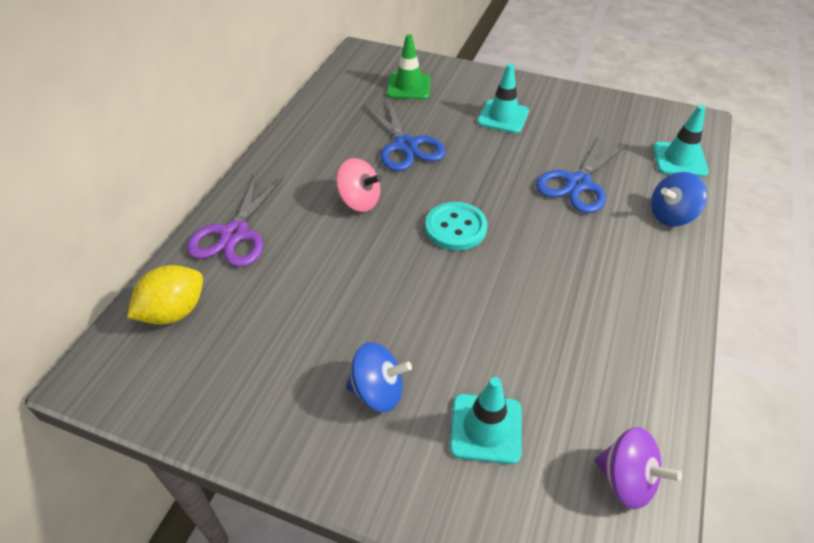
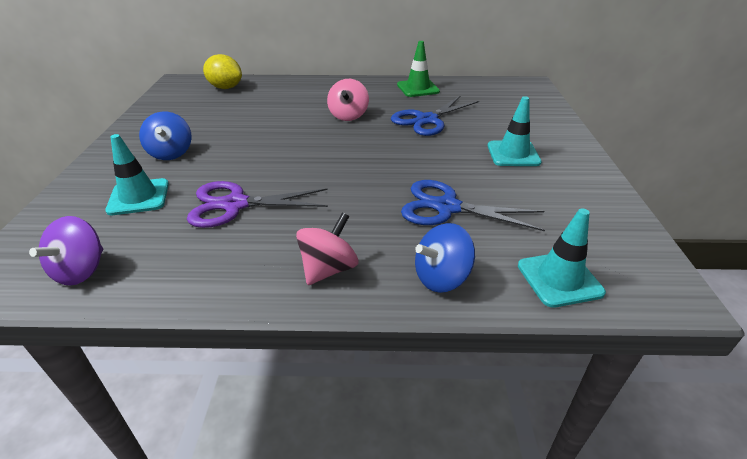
camera: 70 degrees right, 10 degrees down
(234, 234) = (294, 88): purple scissors -> purple scissors (235, 204)
(408, 86) = (507, 108): green traffic cone -> green traffic cone (418, 88)
(455, 228) = (341, 155): turquoise button -> none
(652, 278) = (328, 269): none -> pink spinning top
(671, 215) = (441, 277): blue spinning top -> blue spinning top turned 75 degrees counterclockwise

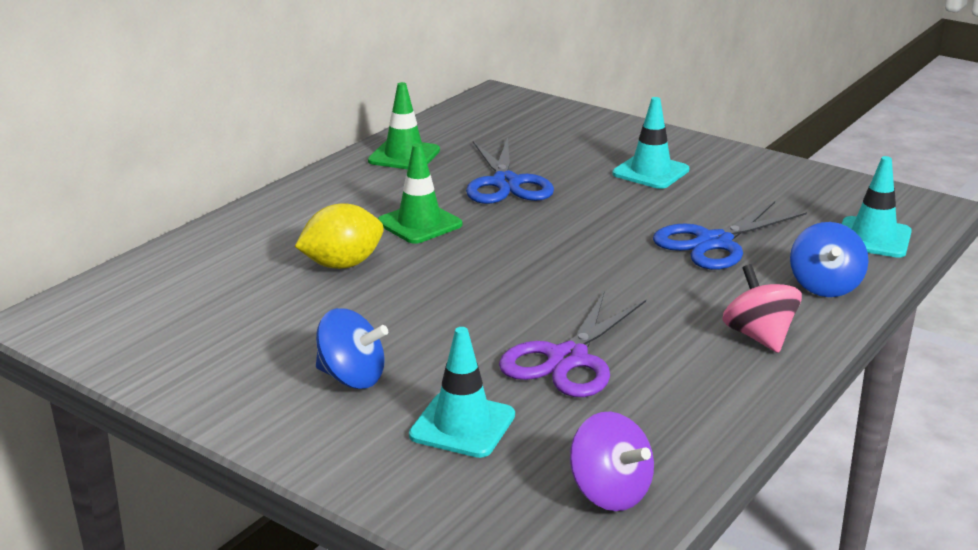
camera: 55 degrees left, 10 degrees down
(225, 87) = (156, 284): yellow lemon -> yellow lemon (342, 264)
(348, 116) = (419, 224): pink spinning top -> green traffic cone

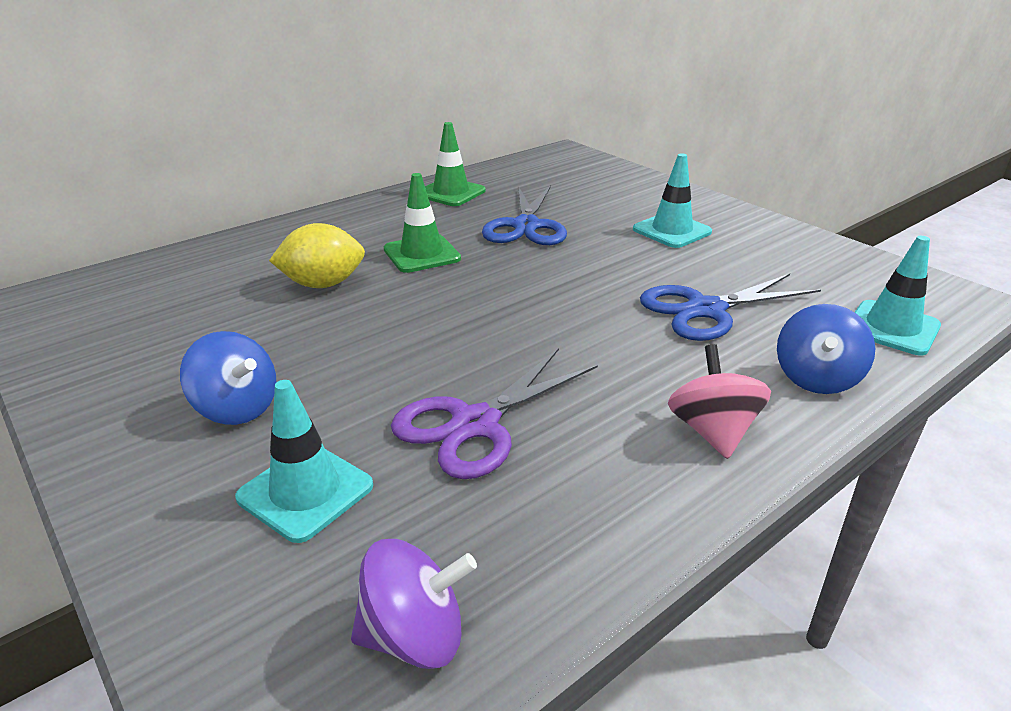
camera: 15 degrees right, 5 degrees up
(609, 492) = (414, 636): purple spinning top -> purple spinning top turned 75 degrees counterclockwise

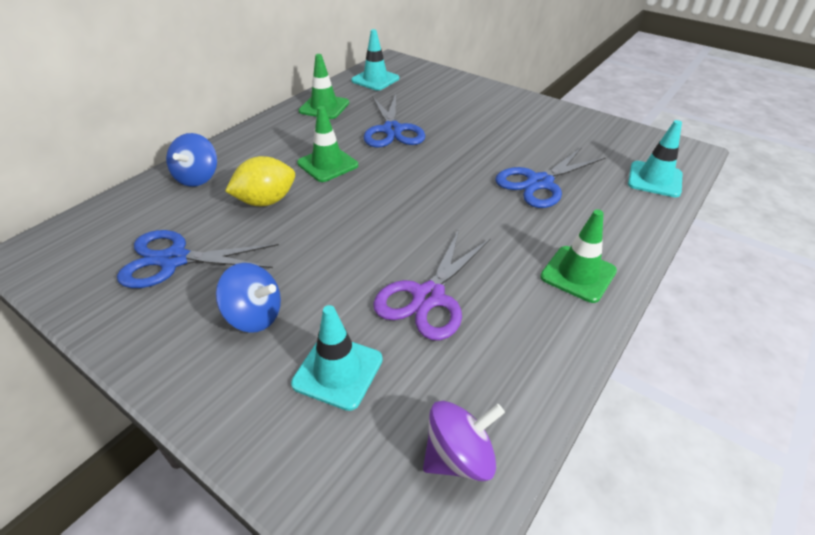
camera: 15 degrees left, 10 degrees up
(179, 332) = (174, 260): none -> blue scissors
(672, 231) = (493, 121): turquoise traffic cone -> turquoise traffic cone (375, 79)
(712, 431) = (578, 274): pink spinning top -> green traffic cone
(816, 378) = (624, 224): blue spinning top -> blue spinning top (197, 177)

